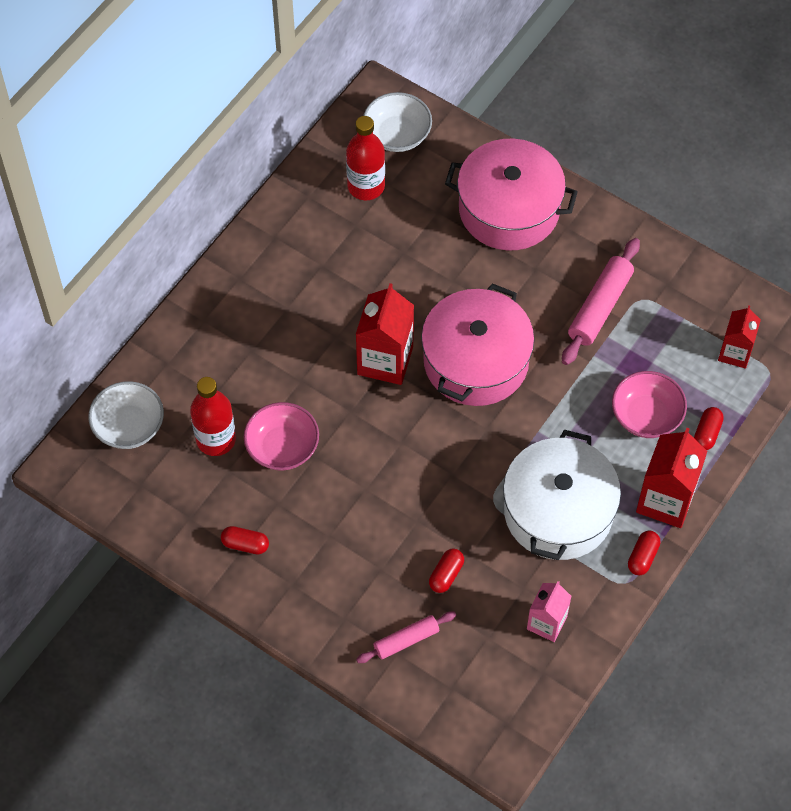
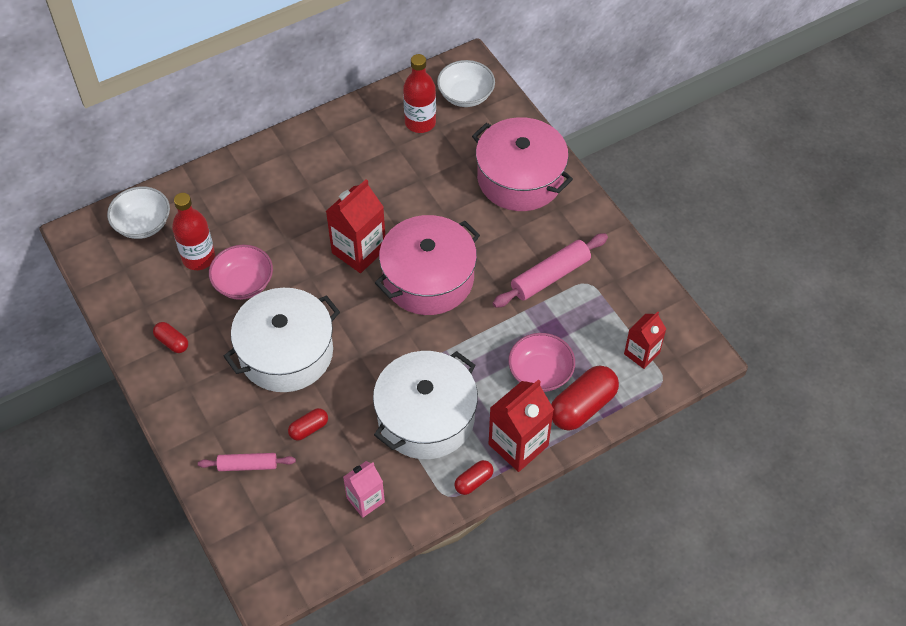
camera: 25 degrees right, 5 degrees down
(374, 504) = (286, 352): none -> white pot
(707, 433) = (583, 406): red capsule -> red capsule, size x1.91

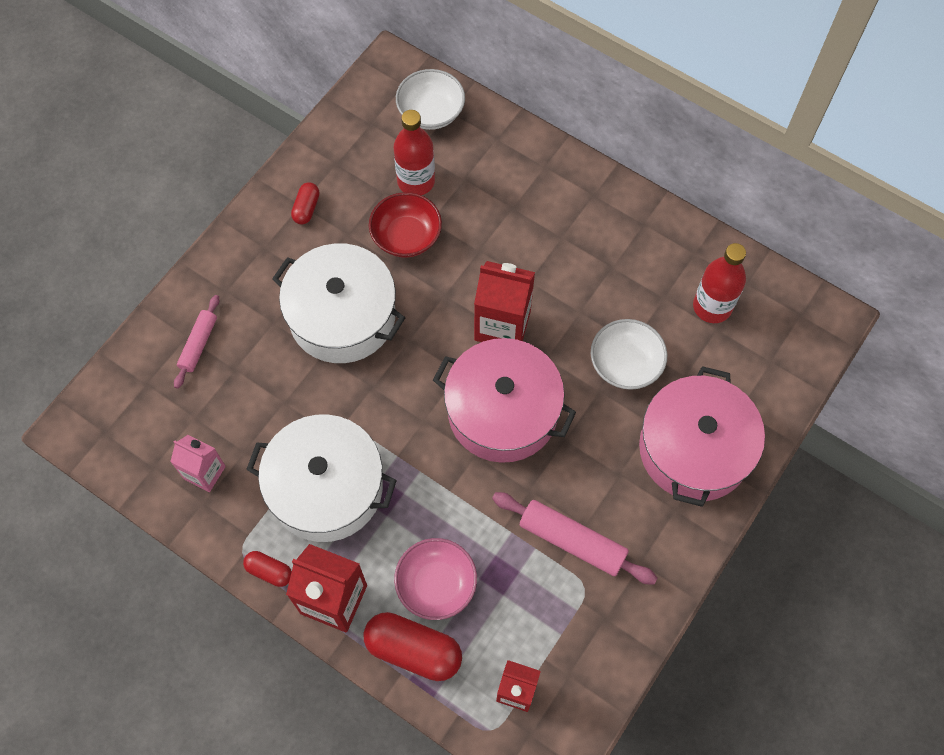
camera: 65 degrees right, 10 degrees up
(243, 283) = (406, 236): pink bowl -> red bowl
(247, 465) = (198, 344): pink rolling pin -> pink rolling pin turned 45 degrees clockwise
(309, 428) = (263, 380): red capsule -> none
(465, 95) = (781, 337): white bowl -> white bowl (625, 364)

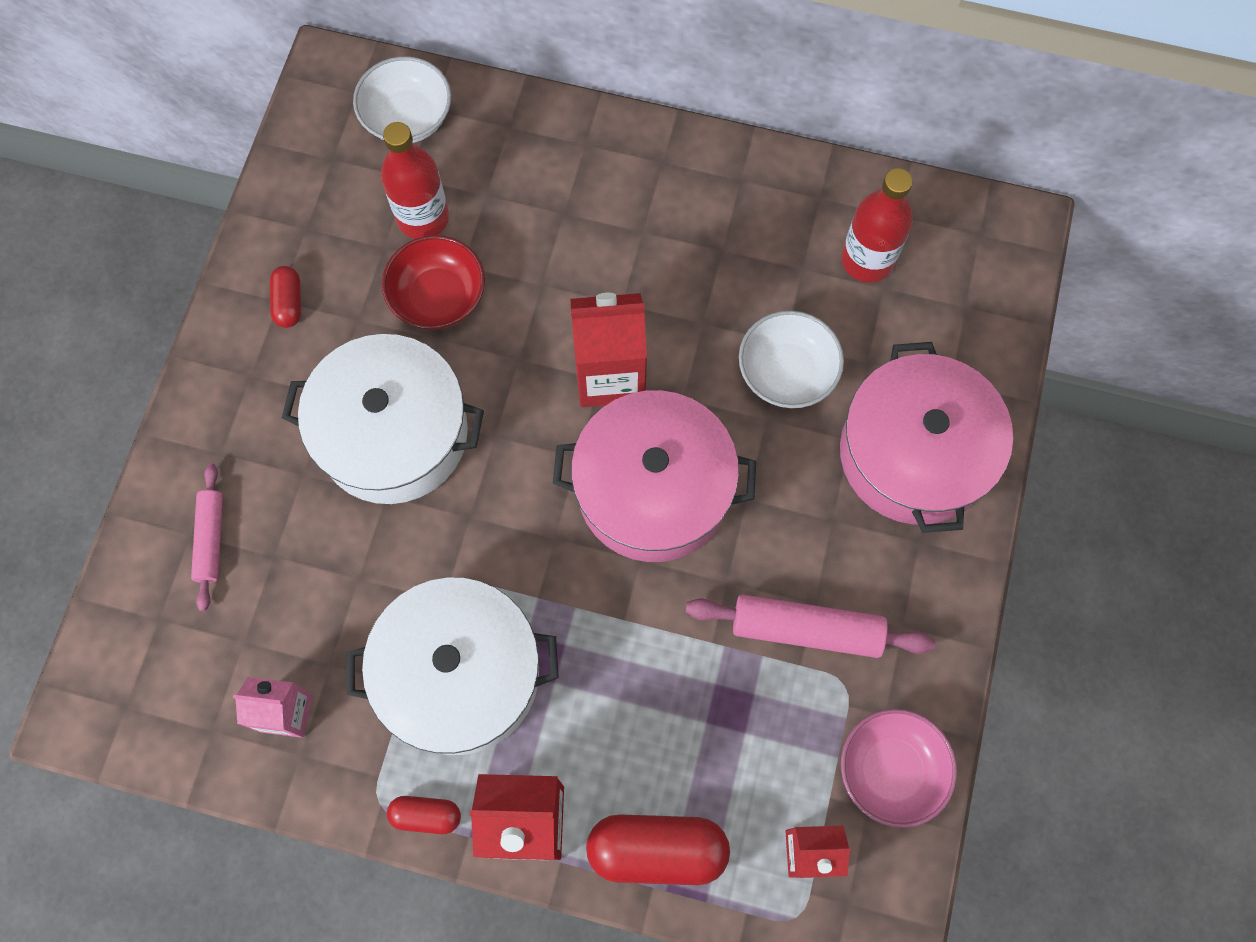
camera: 20 degrees left, 5 degrees up
(436, 584) = (654, 751): pink bowl -> pink bowl (890, 770)

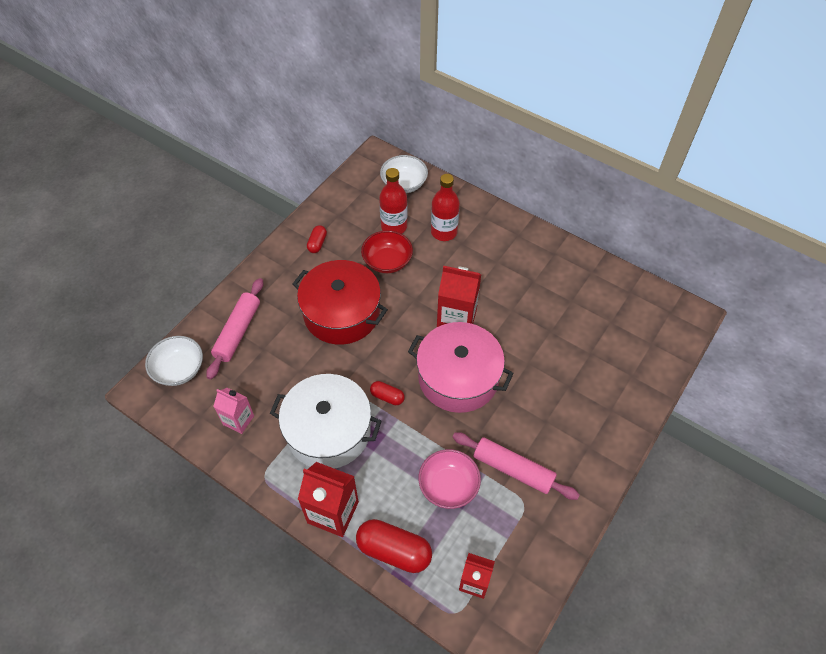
camera: 20 degrees right, 15 degrees down
(211, 539) = (238, 332): pink rolling pin -> pink rolling pin, size x1.60
(393, 434) = (341, 313): white pot -> red pot
(426, 815) = (284, 491): red capsule -> red capsule (387, 397)
(786, 372) = (546, 345): white bowl -> white bowl (179, 369)
(867, 260) = (606, 307): red bottle -> red bottle (444, 232)
(890, 770) = (534, 555): pink bowl -> pink bowl (448, 486)
(914, 454) = (600, 403): pink pot -> none

